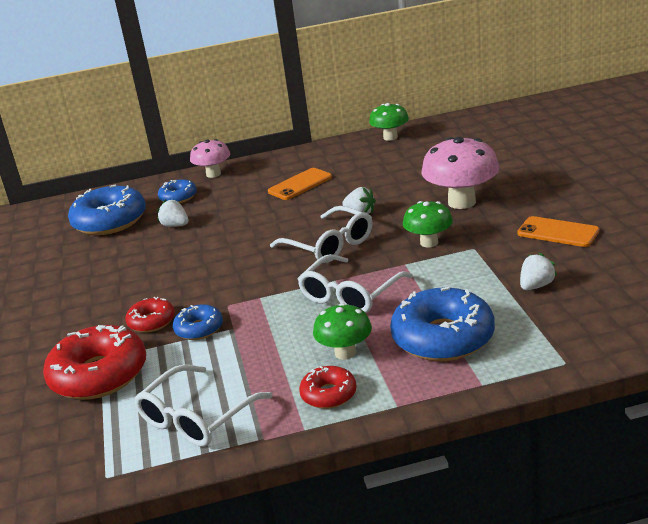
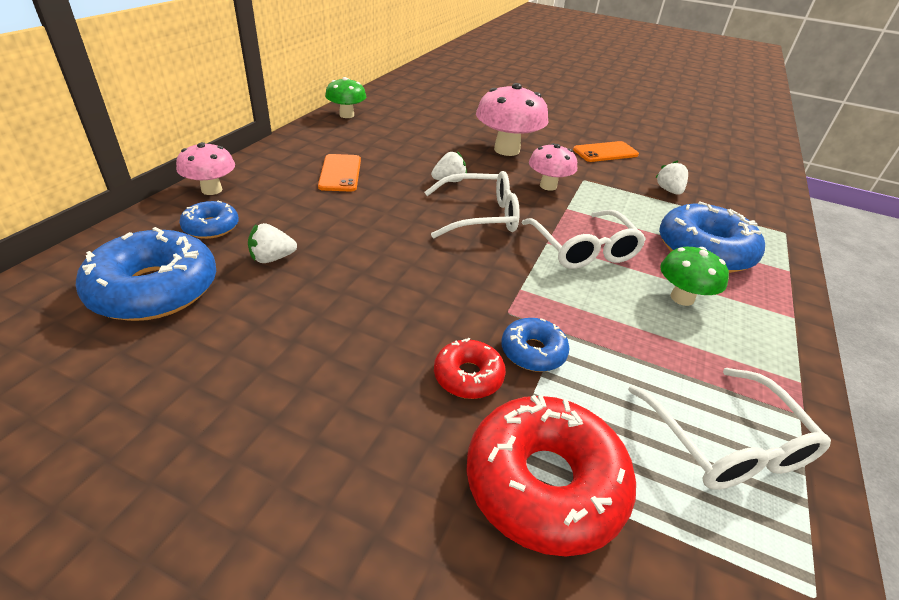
camera: 60 degrees left, 10 degrees up
(329, 394) = (747, 339): red donut -> none
(429, 242) = (548, 186): green mushroom -> pink mushroom

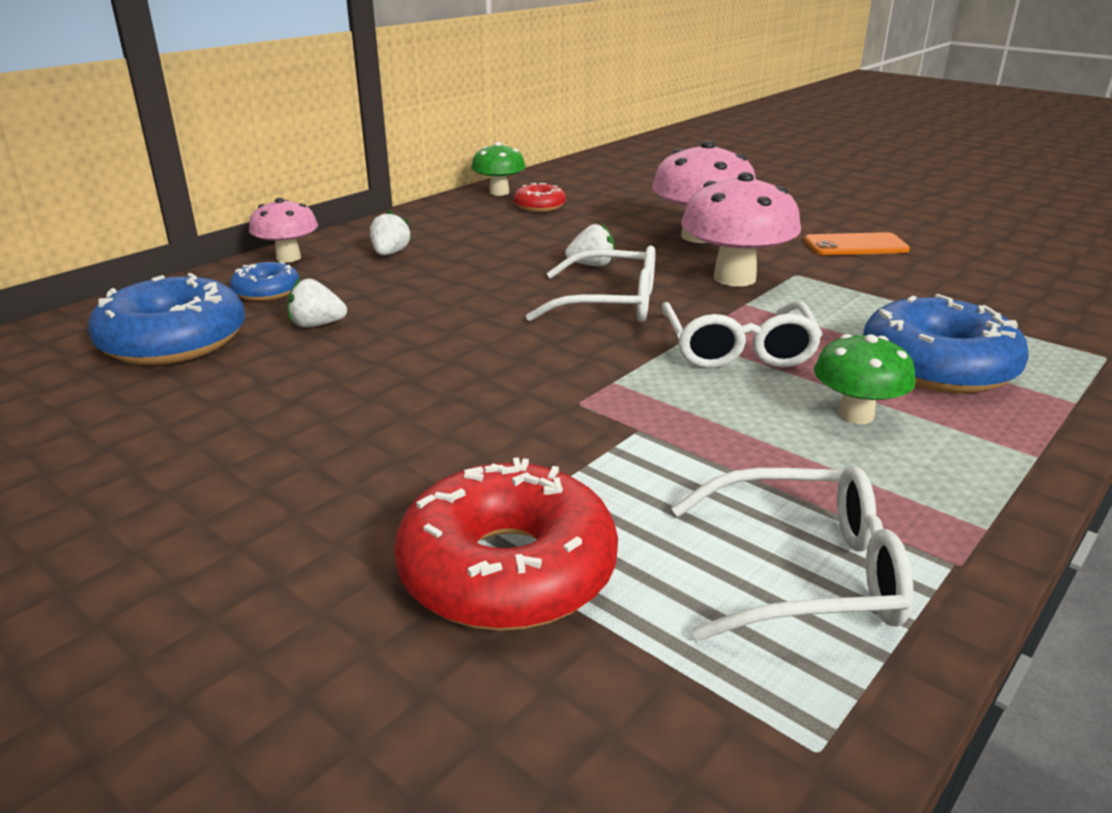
camera: 20 degrees right, 10 degrees down
(340, 173) = (452, 250): orange phone -> none
(468, 376) = (481, 458): red donut -> red donut (539, 206)
(533, 352) = (584, 445): blue donut -> none
(548, 186) = (734, 278): pink mushroom -> pink mushroom, size x1.64
(669, 191) = (931, 294): white strawberry -> white strawberry (390, 253)
(725, 442) = (803, 573): white glasses -> white glasses turned 90 degrees counterclockwise

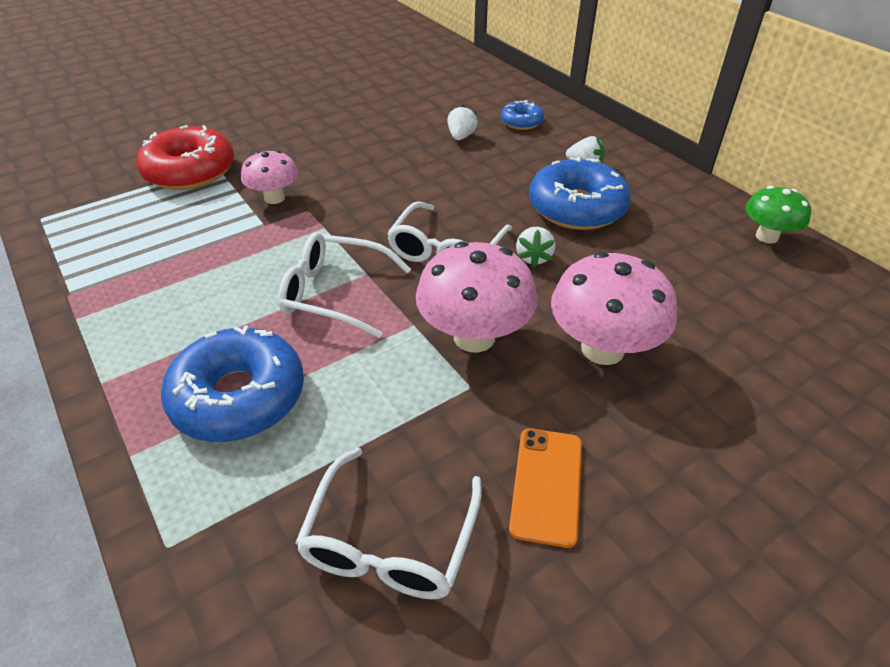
camera: 105 degrees right, 15 degrees up
(173, 341) = (458, 99): blue donut -> blue donut (577, 208)
(288, 258) = (583, 129): pink mushroom -> pink mushroom (274, 198)
(539, 206) = (716, 256): red donut -> none
(803, 573) = (113, 244): white glasses -> white glasses (390, 540)
(855, 415) = (212, 317): green mushroom -> none

